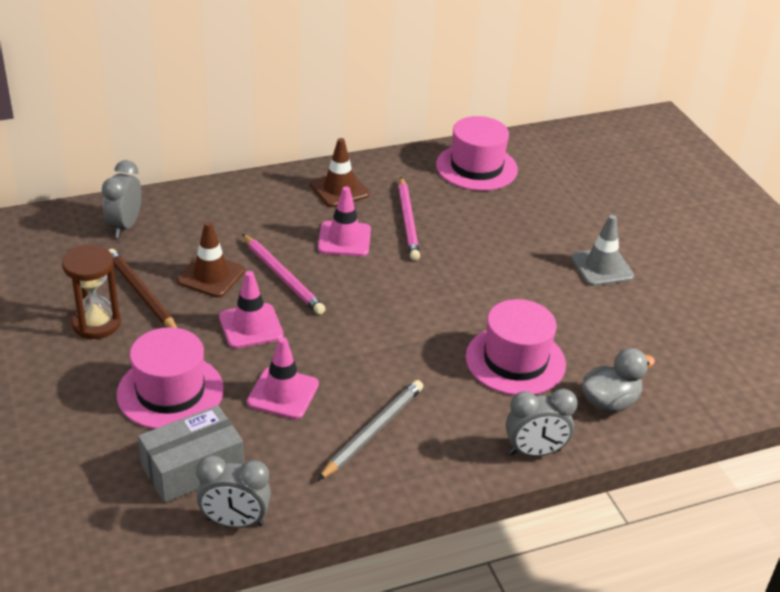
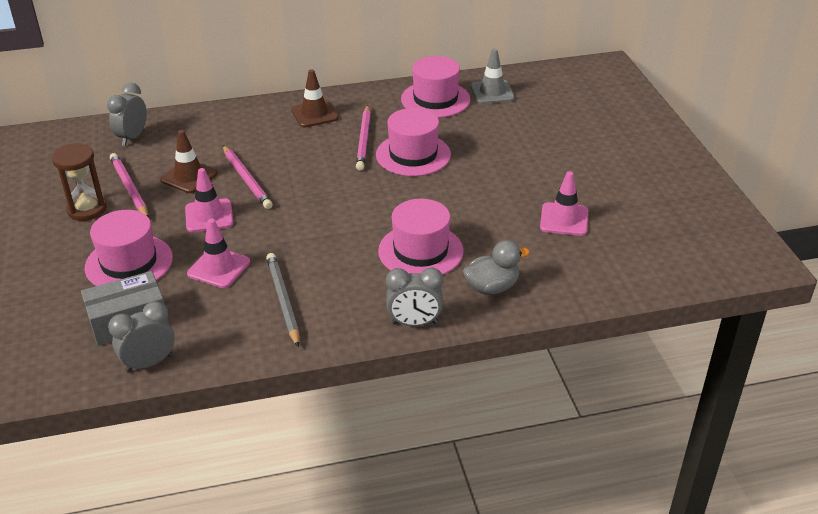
camera: 10 degrees right, 0 degrees up
(142, 293) = (129, 188): brown pencil -> pink pencil
(235, 522) = (149, 363): grey clock -> grey clock turned 135 degrees clockwise
(344, 239) = (306, 152): pink traffic cone -> pink traffic cone (564, 219)
(373, 431) = (283, 300): grey pencil -> grey pencil turned 60 degrees counterclockwise
(471, 238) = (413, 155): none -> pink hat
(602, 267) = (519, 180): grey traffic cone -> grey traffic cone (492, 92)

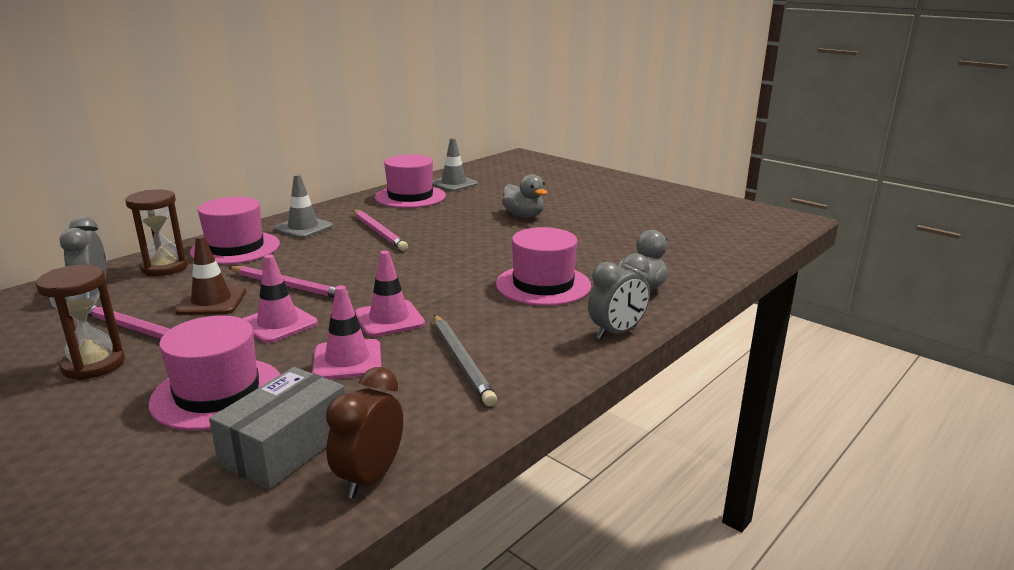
camera: 35 degrees left, 15 degrees down
(149, 363) = (370, 477): grey clock -> brown clock
(189, 128) = (165, 267): none -> brown hourglass
(283, 300) = (461, 361): grey pencil -> grey pencil turned 150 degrees counterclockwise
(314, 114) = (303, 228): brown traffic cone -> grey traffic cone
(413, 155) = (440, 230): pink hat -> pink hat (235, 248)
(503, 160) = (524, 216): none -> grey duck
(564, 219) = (627, 235): pink traffic cone -> pink traffic cone (389, 319)

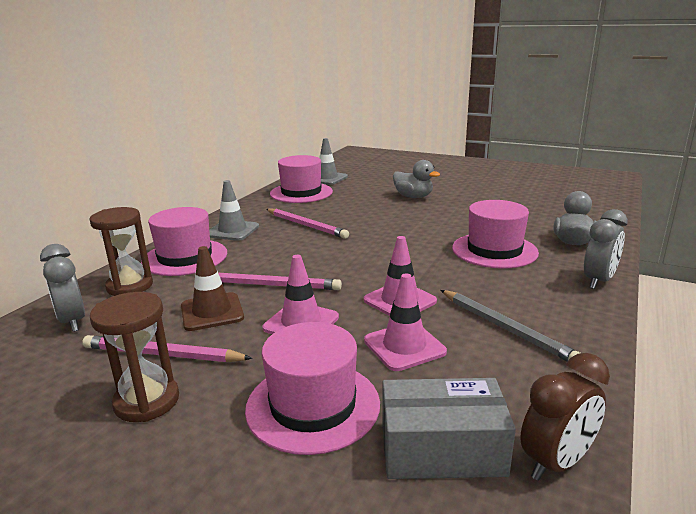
camera: 15 degrees left, 0 degrees up
(285, 447) = (442, 449): grey box -> grey box turned 75 degrees clockwise
(370, 477) = (556, 462): brown clock -> brown clock turned 135 degrees counterclockwise

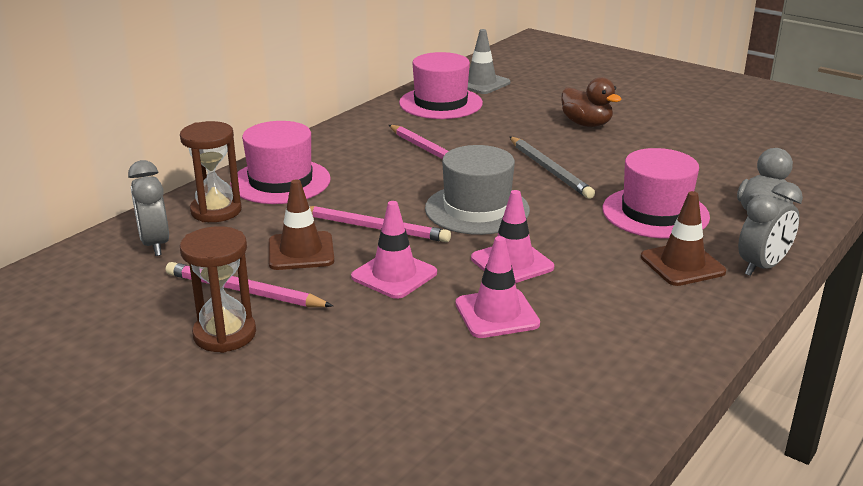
camera: 10 degrees right, 5 degrees up
(232, 231) = (342, 151): grey traffic cone -> none
(313, 405) = (383, 359): pink hat -> none
(354, 262) = (477, 209): none -> grey hat
(413, 197) = (586, 124): grey duck -> brown duck
(442, 449) = (494, 413): grey box -> none
(505, 328) = (617, 308): grey pencil -> grey pencil (549, 170)
(537, 286) = (682, 264): none -> brown traffic cone
(556, 462) = (598, 439): brown clock -> none

